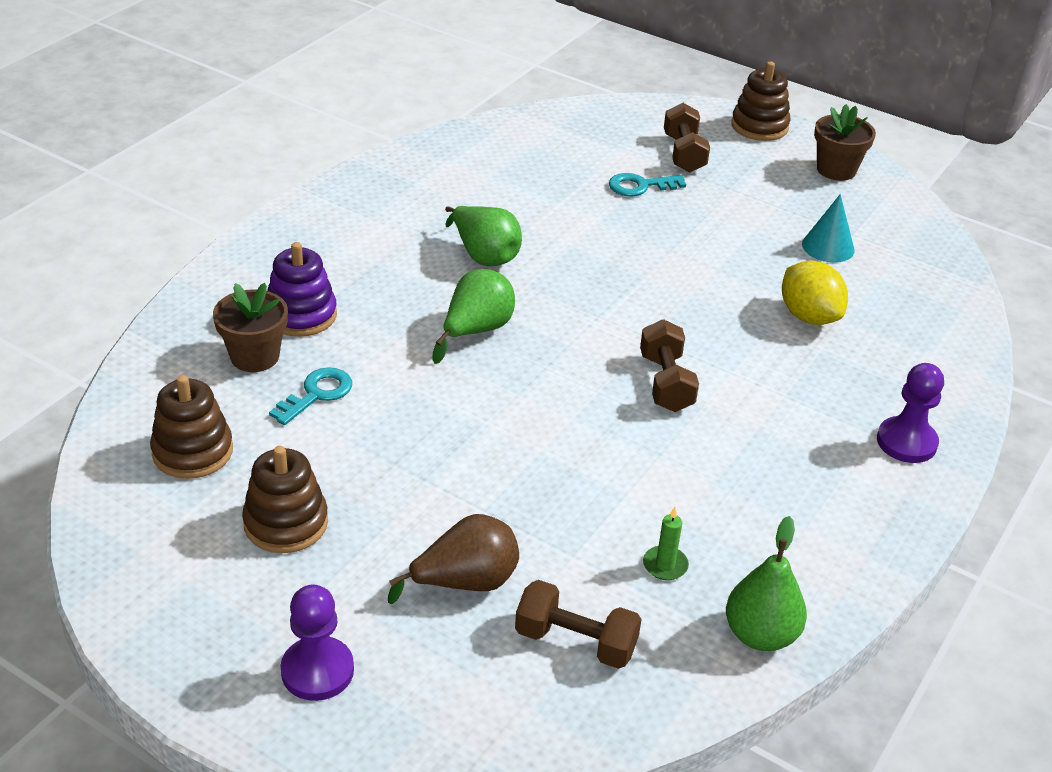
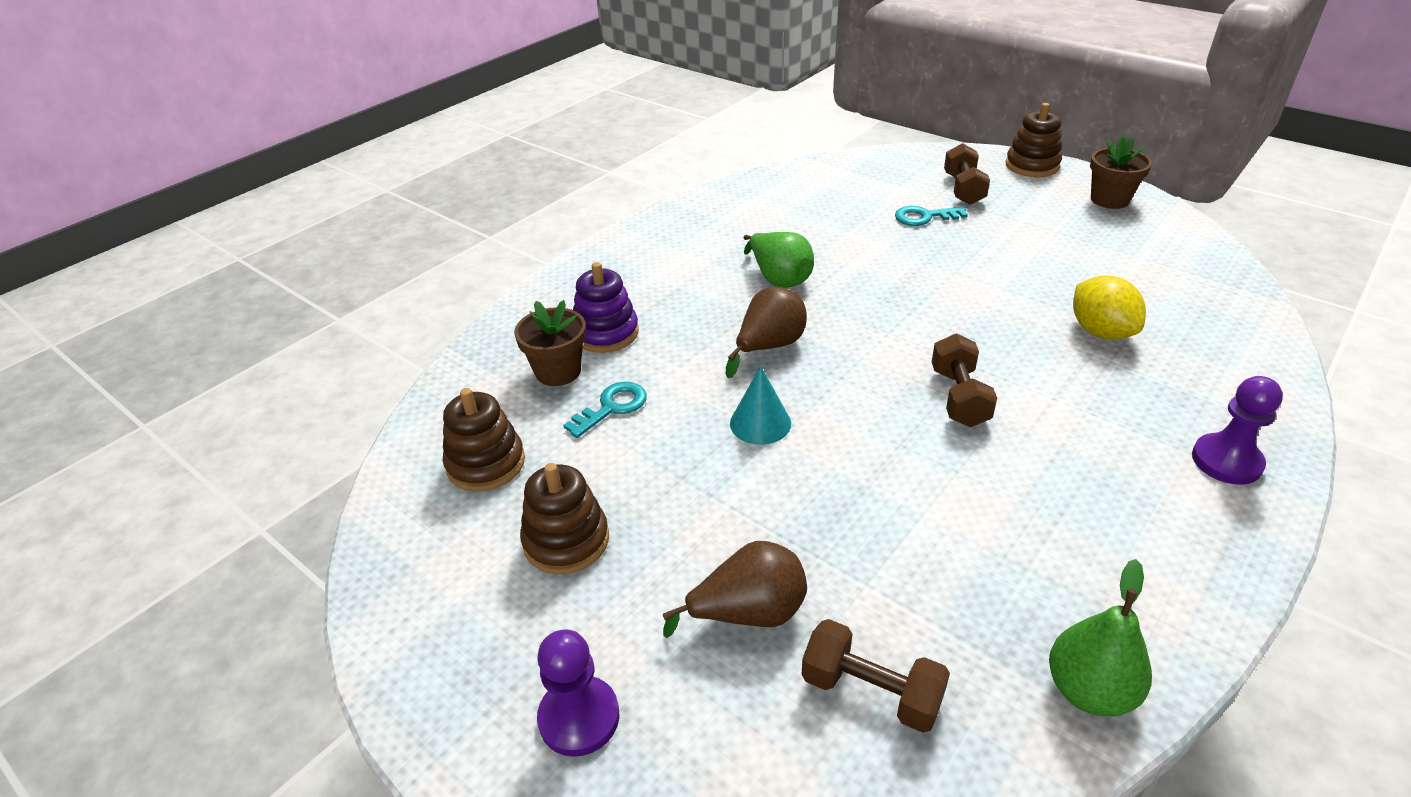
camera: 10 degrees right, 0 degrees up
(476, 331) = (769, 347): green pear -> brown pear
(665, 565) = (970, 598): green candle -> none
(828, 247) = (1111, 267): turquoise cone -> turquoise cone (760, 423)

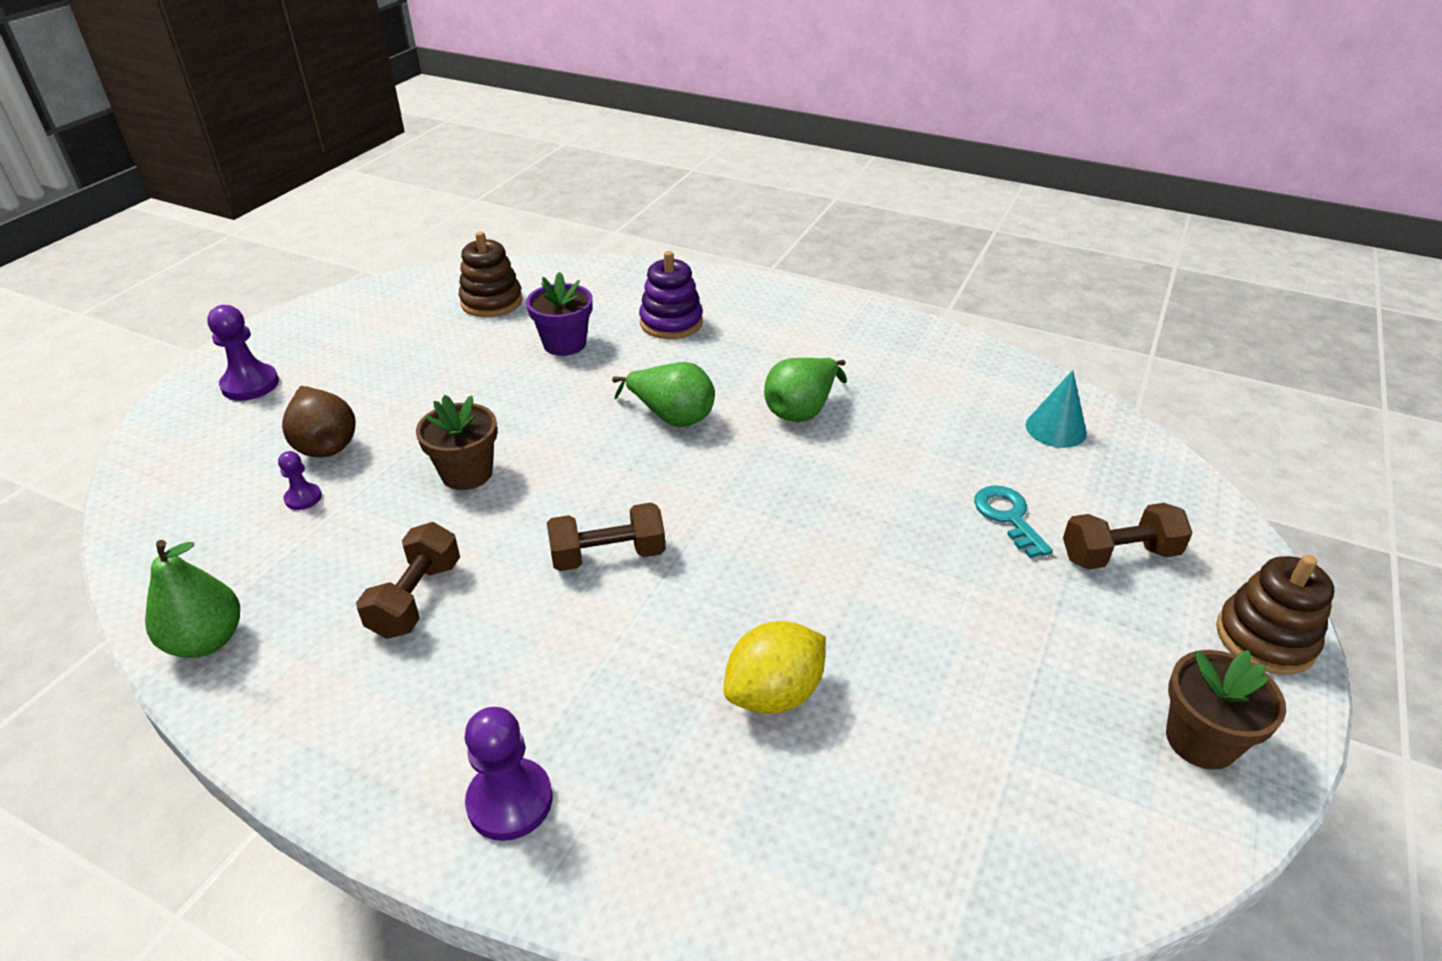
camera: 75 degrees right, 0 degrees up
(558, 371) = (610, 310): brown flower pot -> brown flower pot (467, 473)
(566, 540) = (408, 351): brown stacking toy -> none
(612, 407) = (564, 344): turquoise key -> purple flower pot
(760, 423) = (551, 424): turquoise cone -> turquoise cone (1055, 429)
(769, 347) = (671, 417): brown pear -> green pear
(853, 625) = (303, 498): none -> purple pawn
(871, 692) = (238, 511): brown dumbbell -> brown dumbbell (416, 598)

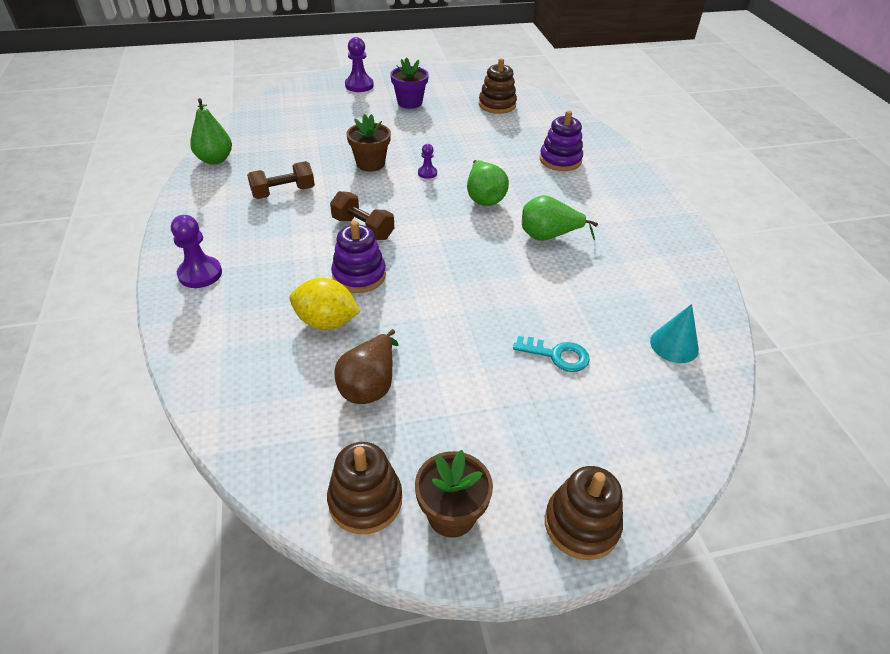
camera: 50 degrees right, 5 degrees up
(303, 498) = (309, 135): purple pawn -> purple pawn (427, 173)
(324, 443) = (346, 121): brown pear -> brown pear (370, 385)
(564, 344) = (495, 140): purple flower pot -> purple flower pot (409, 102)
(707, 611) = (359, 275): none -> purple stacking toy
(1008, 517) = (557, 355): turquoise key -> turquoise key turned 75 degrees clockwise
(1119, 555) = (581, 420): brown dumbbell -> none
(1137, 815) = (365, 500): none -> brown stacking toy

